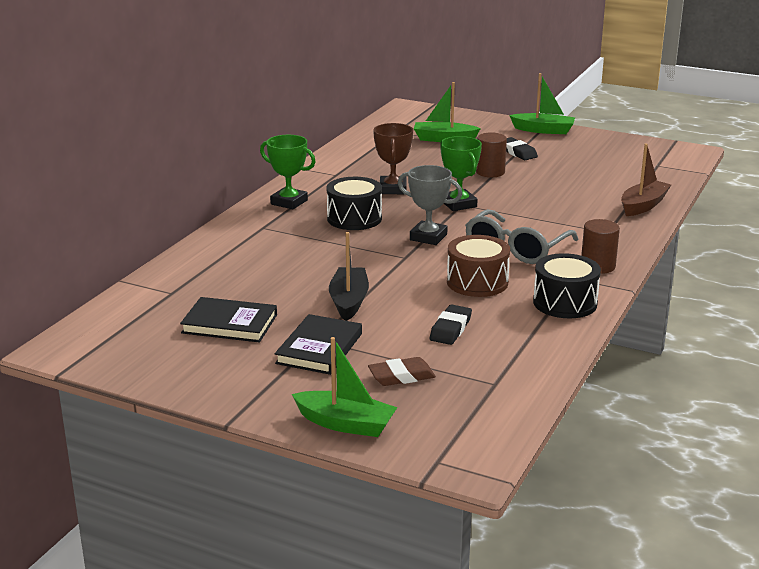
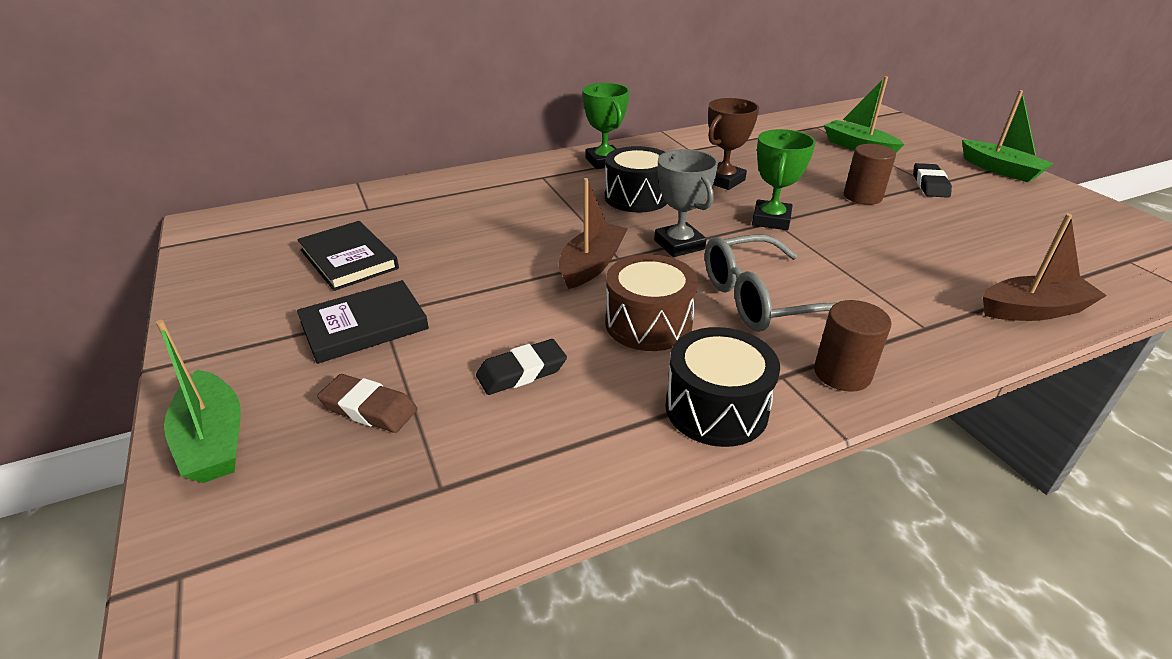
camera: 40 degrees right, 10 degrees up
(349, 301) = (482, 284): black boat -> none
(396, 267) = (591, 265): none -> brown boat

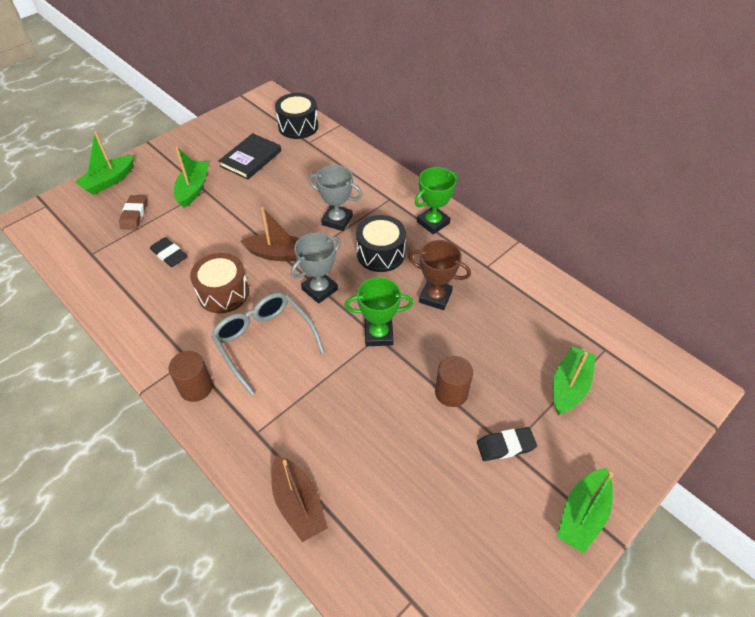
camera: 70 degrees right, 15 degrees up
(364, 325) = (193, 189): black book -> green boat
(555, 214) = (337, 220): none -> grey trophy
(716, 408) = (155, 334): black drum -> black drum (298, 126)

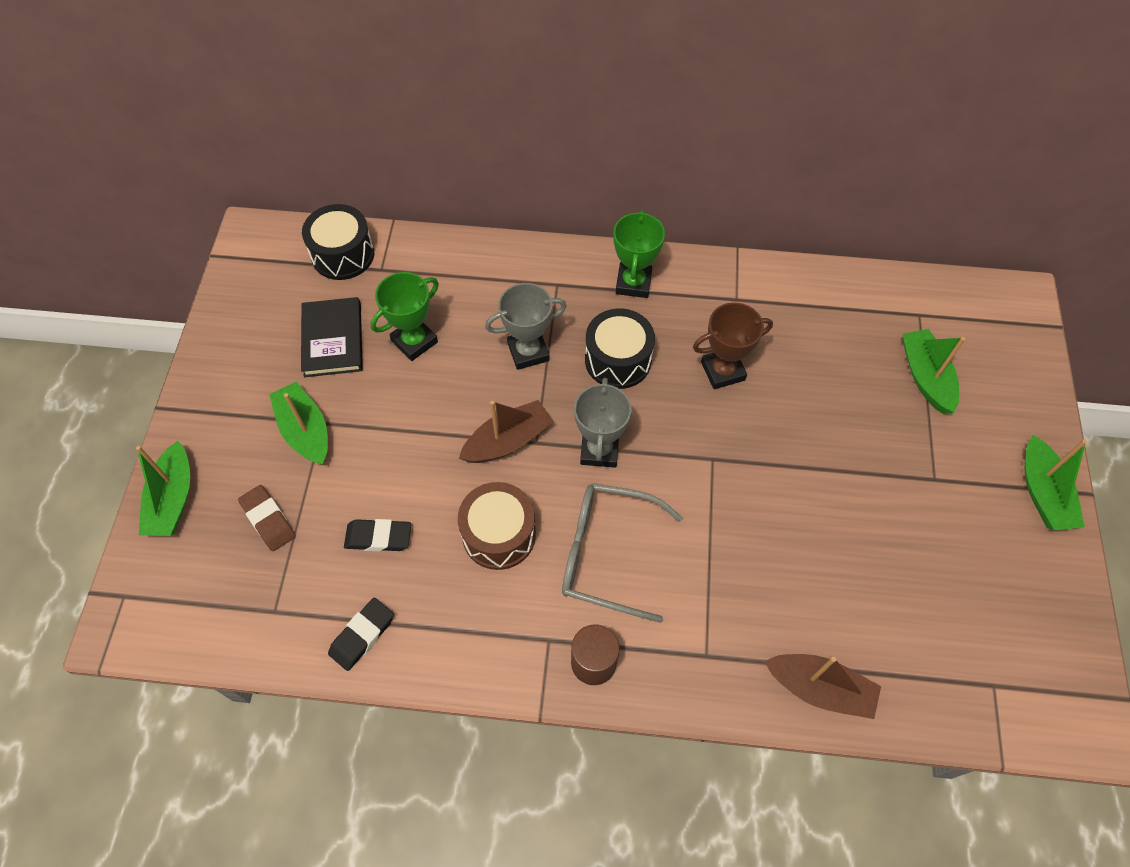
camera: 40 degrees left, 10 degrees up
(378, 334) = (711, 455): green trophy -> green trophy (414, 341)
(451, 392) = (837, 464): brown cylinder -> none
(505, 446) = (930, 479): black eraser -> black eraser (362, 635)

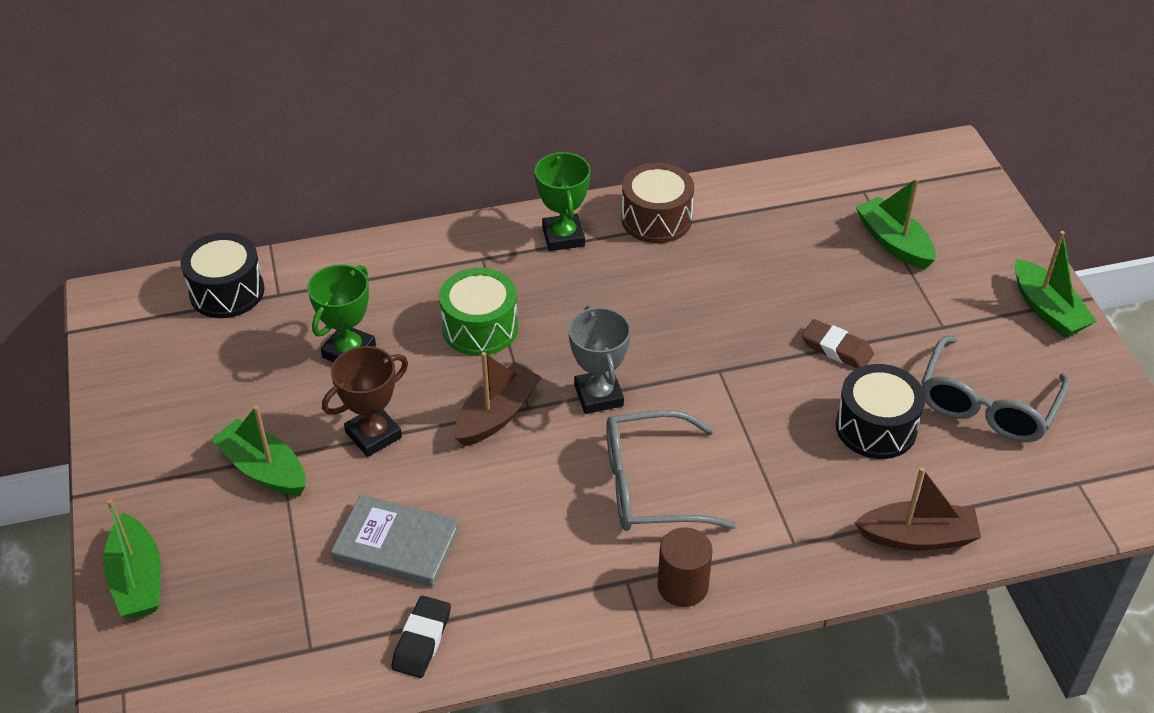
camera: 20 degrees left, 15 degrees down
(268, 520) = (261, 565): brown eraser -> brown eraser (836, 349)
(333, 339) = (254, 375): black book -> none
(378, 537) = (396, 544): black eraser -> grey book
(499, 534) = (528, 502): brown drum -> brown drum (656, 219)
(528, 352) = (480, 328): grey trophy -> green drum
(618, 360) = (579, 310): black drum -> black drum (876, 427)
(722, 371) = (692, 290): brown trophy -> brown trophy (373, 435)
(941, 575) = (987, 405): none -> grey glasses

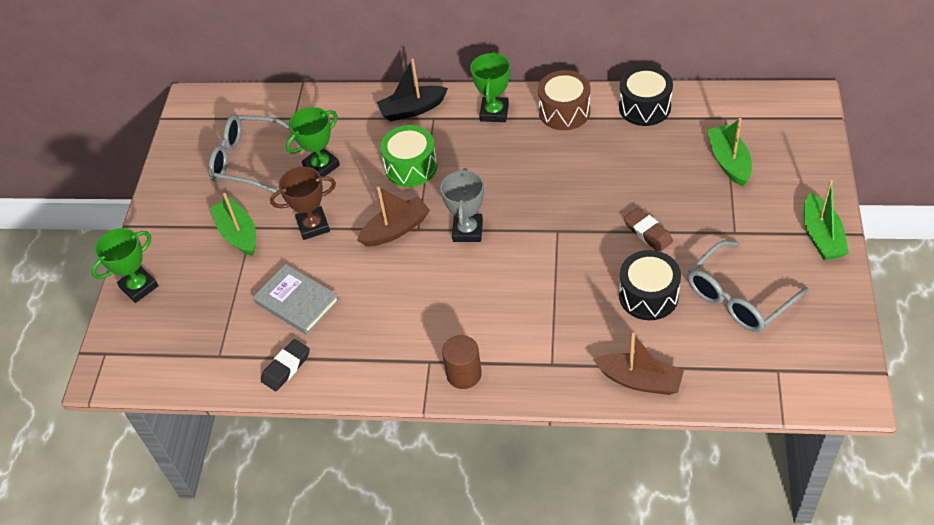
camera: 25 degrees right, 5 degrees up
(137, 579) = (139, 287): green boat -> green trophy
(227, 291) = (263, 110): black drum -> black drum (644, 107)
(447, 253) = (412, 109): none -> black boat
(650, 486) = (473, 301): grey glasses -> grey glasses (248, 161)

